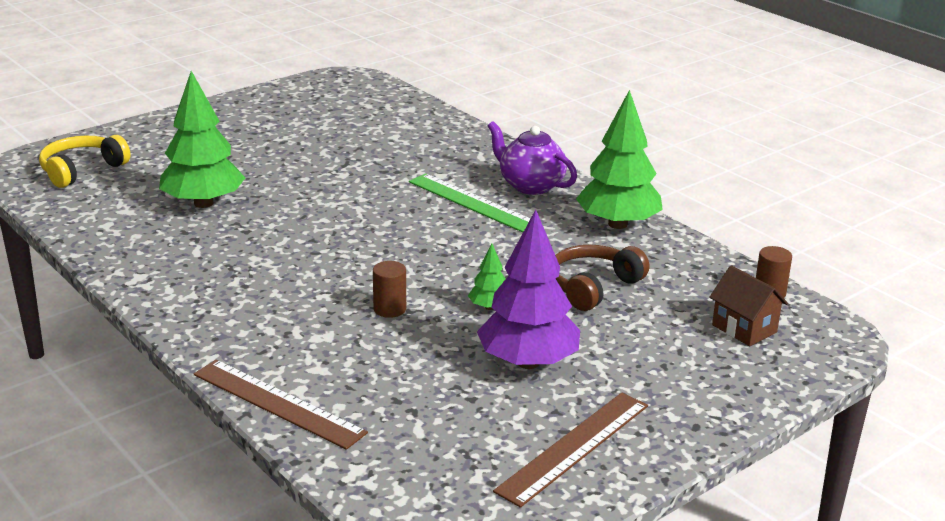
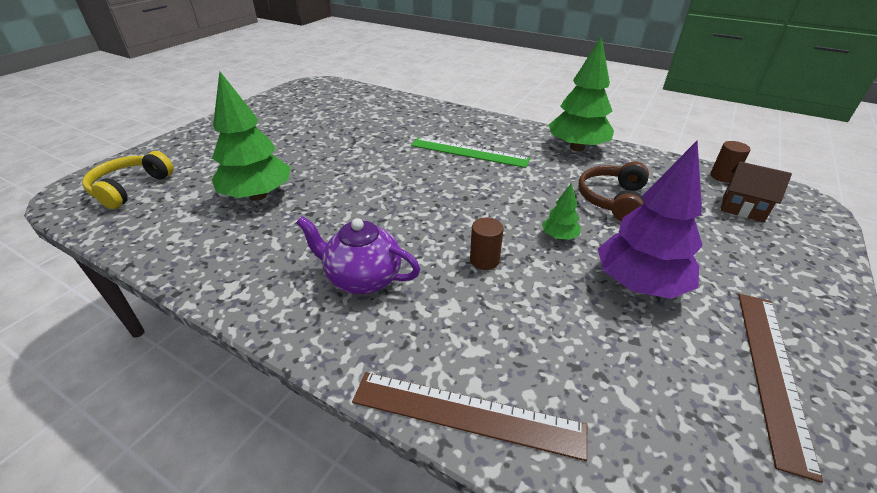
camera: 20 degrees left, 10 degrees up
(530, 185) = (495, 132): purple teapot -> purple teapot (363, 278)

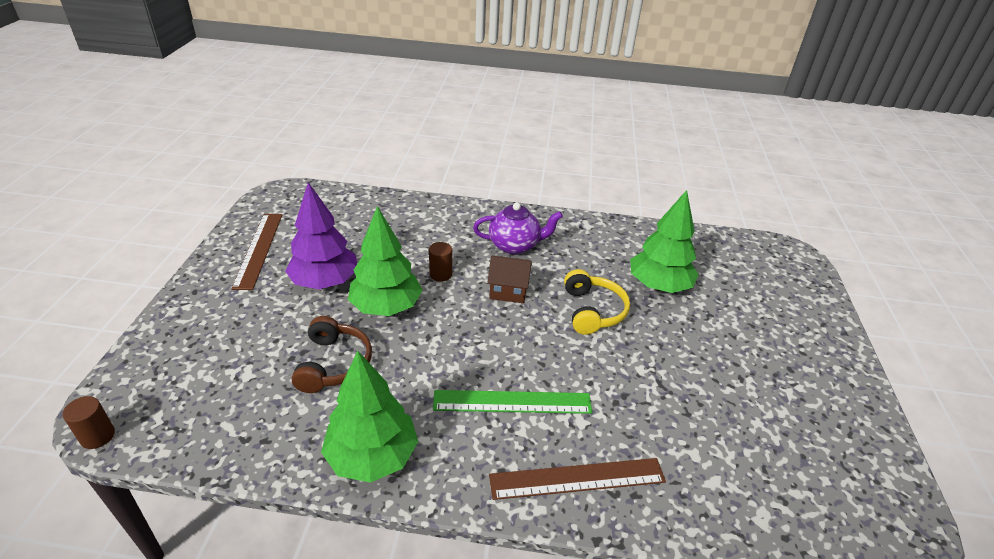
camera: 155 degrees right, 0 degrees up
(131, 188) = (763, 268): yellow headphones -> yellow headphones (592, 311)
(467, 414) = (422, 205): brown ruler -> brown ruler (577, 478)
(559, 237) = (386, 307): green tree -> green tree, size x2.19
(722, 176) = (180, 444): brown cylinder -> brown cylinder (98, 436)
(743, 208) = (190, 387): brown house -> brown house (508, 291)

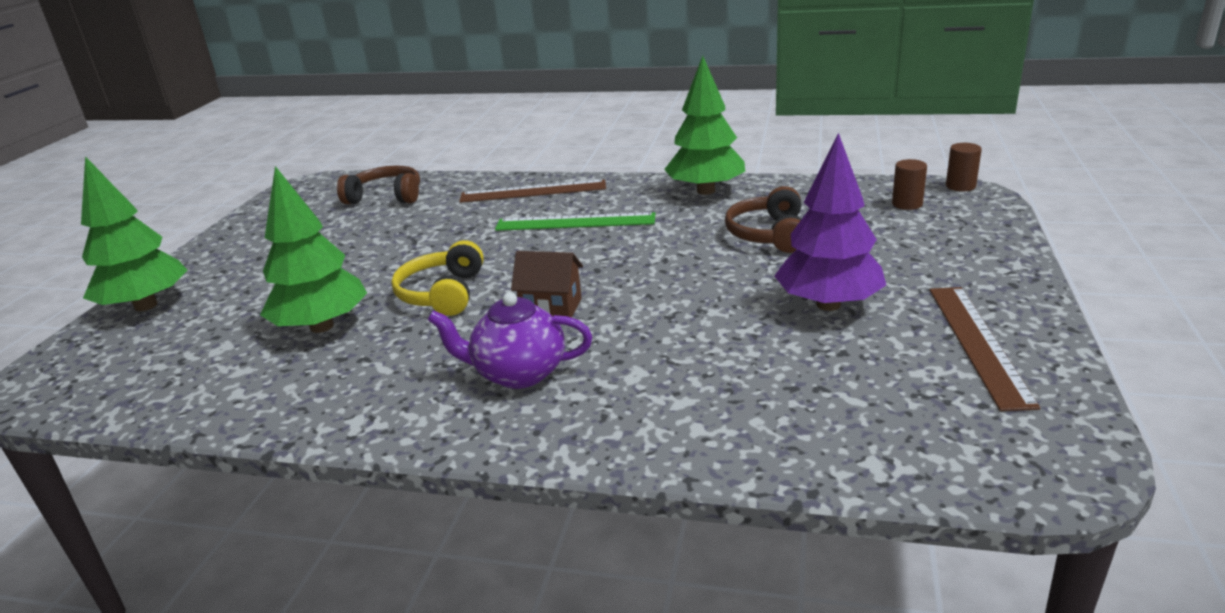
camera: 170 degrees left, 10 degrees down
(386, 307) = (725, 282): green tree -> green tree (146, 306)
(440, 274) = (652, 323): brown cylinder -> brown cylinder (907, 204)
(759, 485) = (386, 197): none -> brown headphones

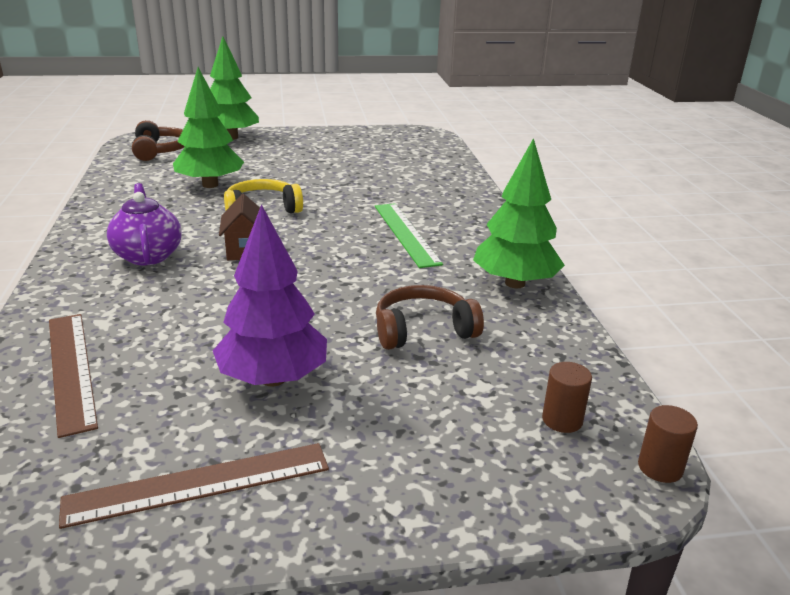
camera: 65 degrees right, 0 degrees up
(386, 197) = (417, 159): brown headphones -> brown headphones (159, 151)
(533, 191) = (460, 206): brown ruler -> brown ruler (71, 369)

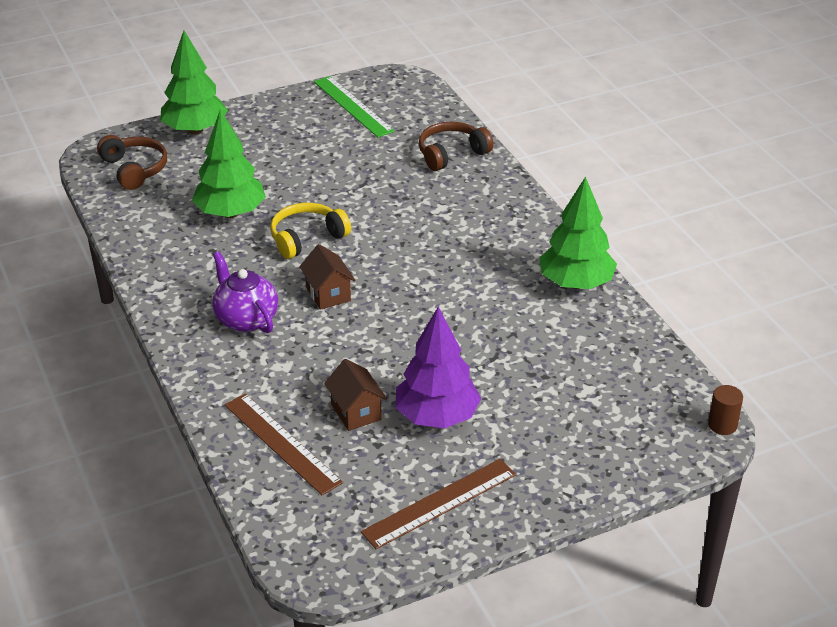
camera: 15 degrees left, 10 degrees up
(183, 355) = (356, 412): none -> brown house
(406, 233) = (458, 242): green ruler -> green ruler (353, 106)
(423, 330) = (524, 348): brown headphones -> brown headphones (451, 154)
(562, 420) = (651, 404): brown cylinder -> none

